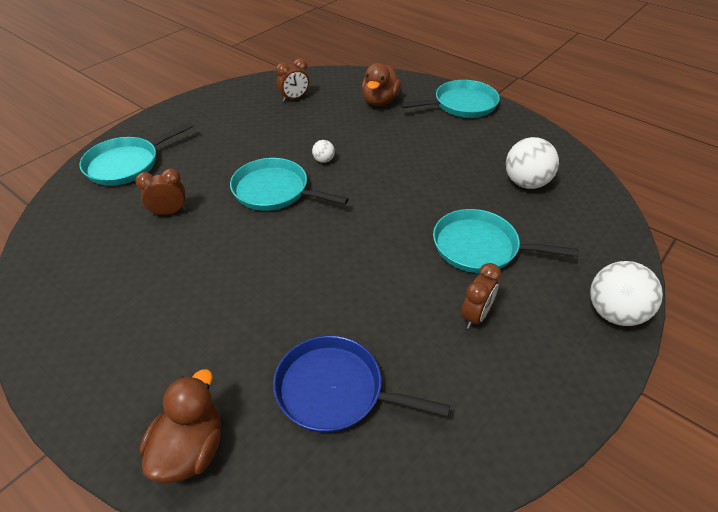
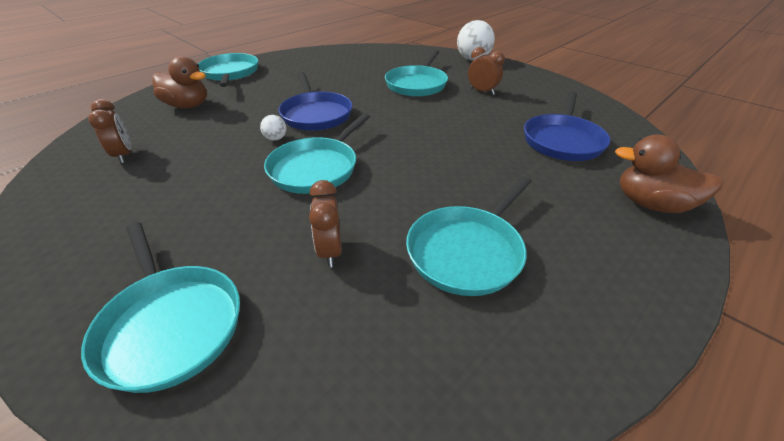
camera: 85 degrees left, 5 degrees down
(152, 284) = (467, 251): none -> turquoise pan
(375, 176) = (316, 114): none -> blue pan
(526, 183) = (351, 64): white ball -> none

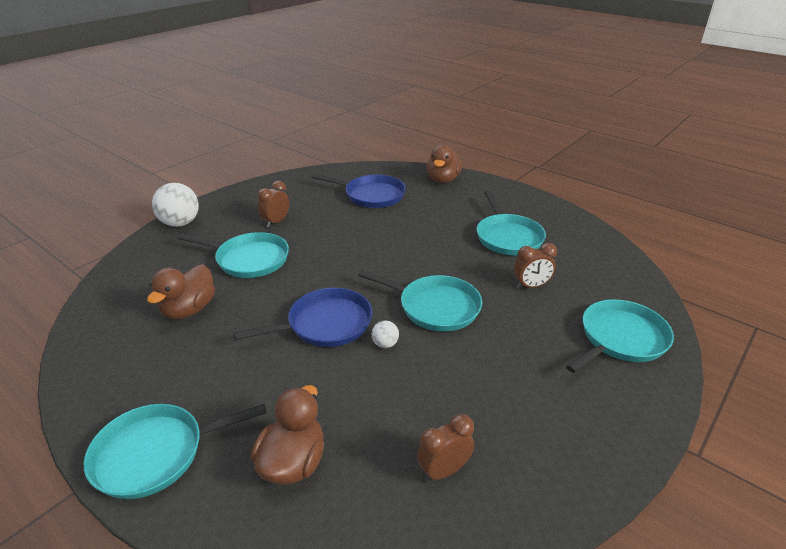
camera: 95 degrees left, 5 degrees down
(355, 70) = (189, 309): none -> brown duck
(467, 251) = (508, 237): turquoise pan -> turquoise pan turned 45 degrees clockwise

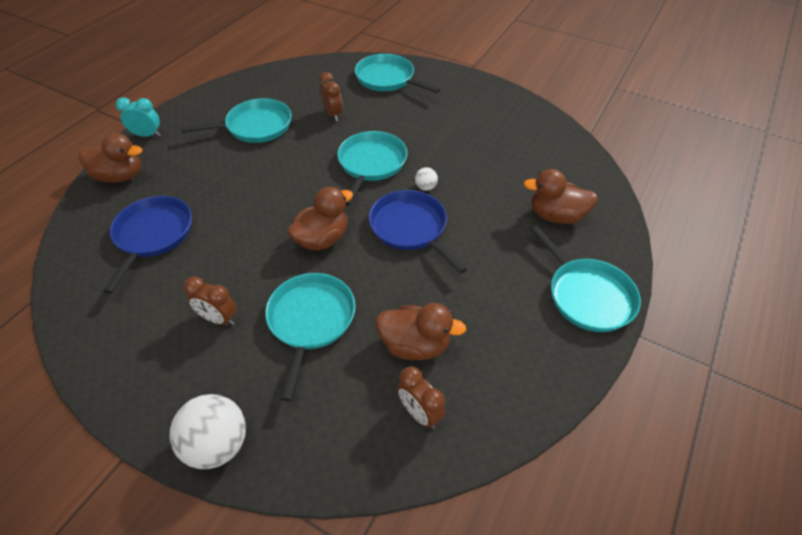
camera: 100 degrees left, 15 degrees up
(334, 269) = (322, 239): none -> brown duck
(444, 471) = (529, 149): brown clock -> brown clock (420, 413)
(496, 187) = (147, 135): none -> turquoise clock

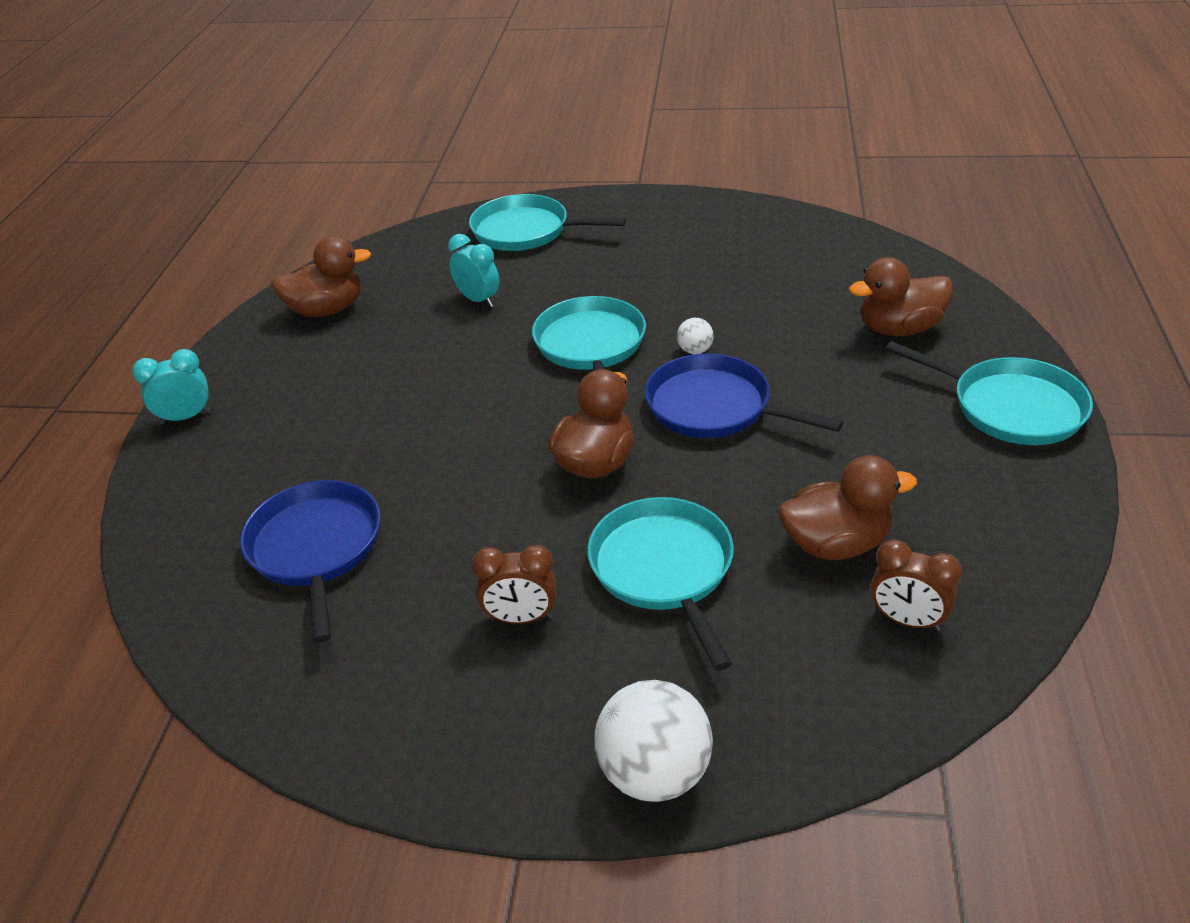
camera: 20 degrees left, 10 degrees down
(120, 176) = (186, 488): brown duck -> brown duck (327, 310)
(256, 126) = (366, 351): turquoise pan -> none
(333, 114) = (478, 300): brown clock -> turquoise clock

